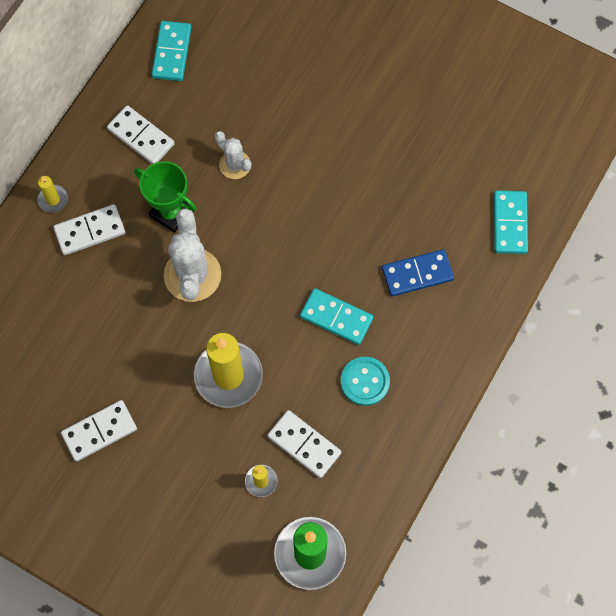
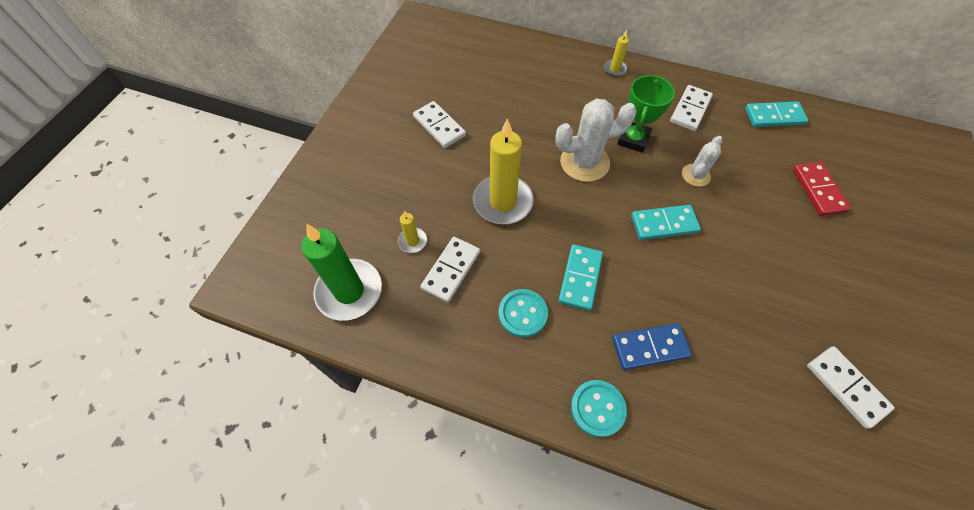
camera: 80 degrees right, 10 degrees down
(90, 231) = (598, 93): white domino -> white domino (846, 387)
(278, 55) = (818, 190): none -> red domino
(417, 274) = (650, 347): blue domino -> blue domino turned 75 degrees counterclockwise
(464, 335) = (597, 408): none -> turquoise button
(510, 223) = (748, 443): turquoise domino -> turquoise domino (664, 224)

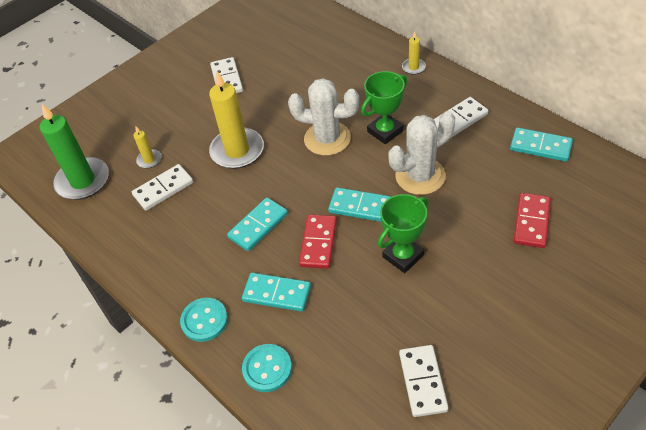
camera: 30 degrees right, 10 degrees down
(522, 313) = (195, 236): turquoise button -> turquoise button (267, 369)
(650, 347) = (276, 294): blue domino -> turquoise domino
(652, 276) = (318, 243): none -> red domino
(695, 175) = (420, 176): white cactus -> white cactus, size x1.76
(737, 262) = (403, 256): none -> green trophy

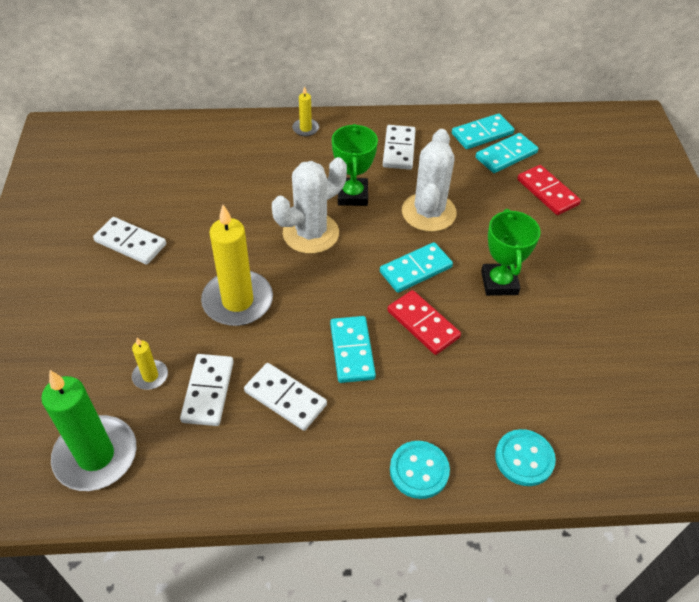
camera: 55 degrees left, 0 degrees up
(276, 294) = (447, 393): turquoise domino -> turquoise domino (506, 155)
(423, 382) = (635, 362): white domino -> white domino (285, 398)

